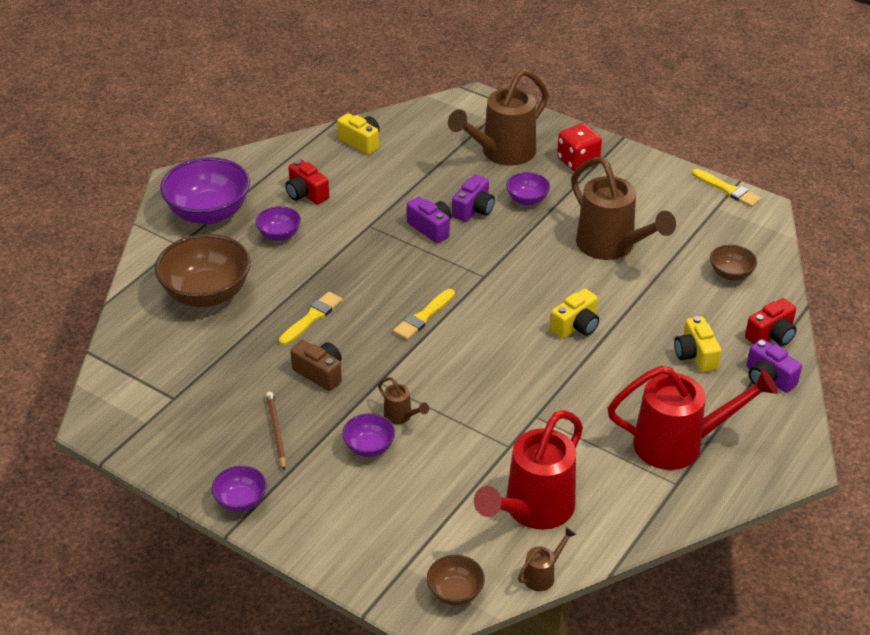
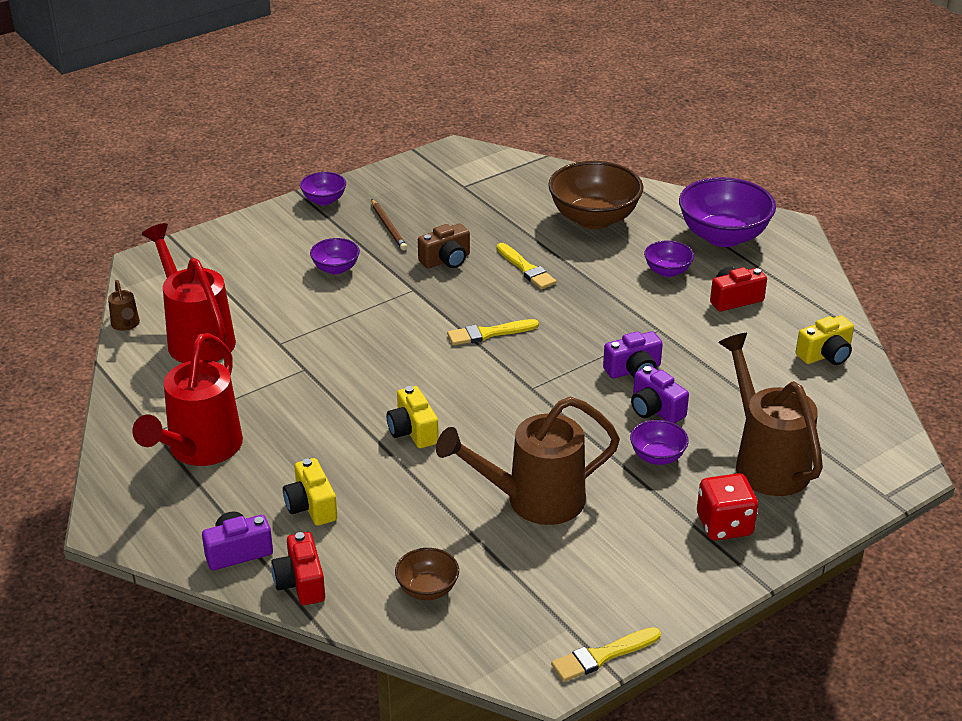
camera: 110 degrees right, 5 degrees down
(276, 432) = (388, 227): brown pencil -> brown pencil turned 60 degrees clockwise
(401, 416) = (361, 292): brown watering can -> none
(423, 317) = (488, 333): yellow brush -> yellow brush turned 75 degrees counterclockwise
(455, 592) = (149, 278): brown bowl -> none
(695, 355) = (311, 506): yellow camera -> yellow camera turned 120 degrees counterclockwise

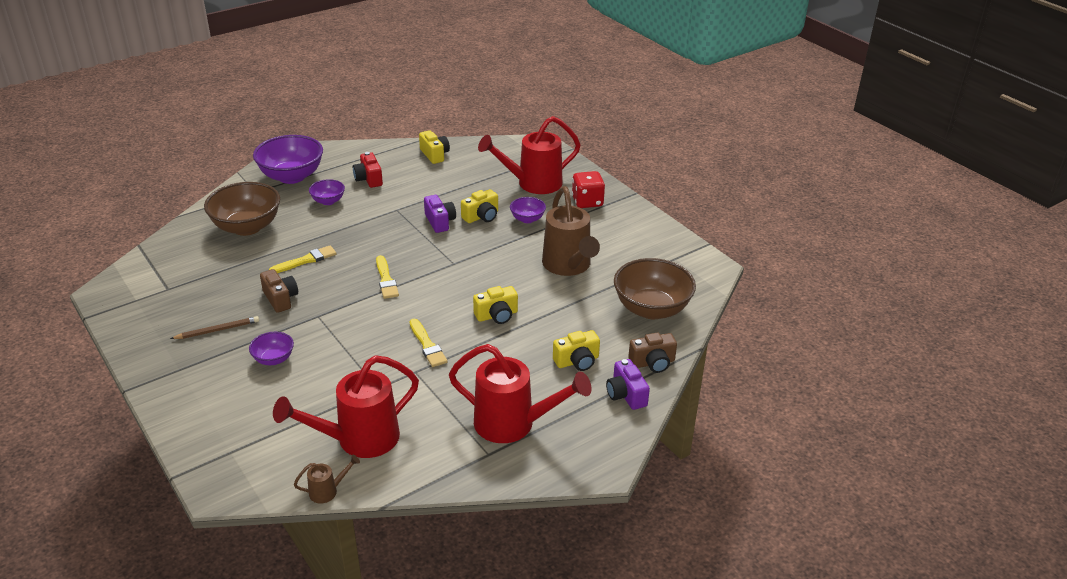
camera: 90 degrees left, 0 degrees up
(301, 583) = (652, 363): red camera -> brown camera
(324, 200) = (154, 370): purple bowl -> none
(427, 589) = (651, 309): brown bowl -> brown bowl, size x1.99
(602, 656) = (694, 248): yellow brush -> yellow brush (427, 345)
(655, 409) = (481, 216): purple camera -> yellow camera
(766, 462) = (533, 184): brown watering can -> red watering can

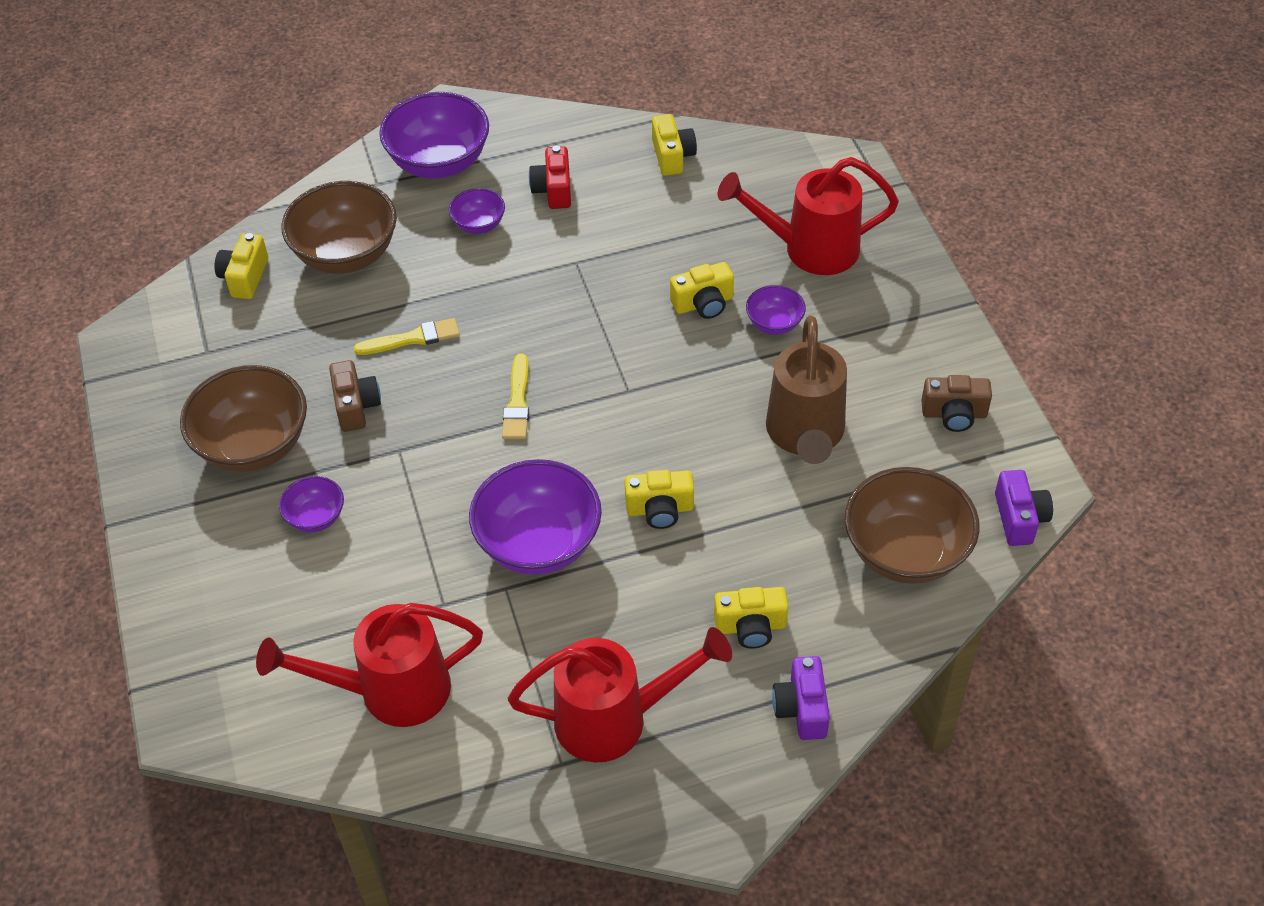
camera: 20 degrees right, 15 degrees up
(182, 248) = (245, 277): none -> yellow camera
(217, 330) = (254, 445): brown pencil -> brown bowl
(327, 491) = (323, 768): brown watering can -> none
(427, 345) = (538, 543): yellow brush -> purple bowl
(440, 222) = (635, 301): purple camera -> purple camera (1019, 518)
(512, 424) = (614, 719): red watering can -> red watering can turned 45 degrees counterclockwise
(587, 202) = (885, 306): red dice -> none
(652, 363) = (866, 658): brown camera -> brown camera (954, 414)

